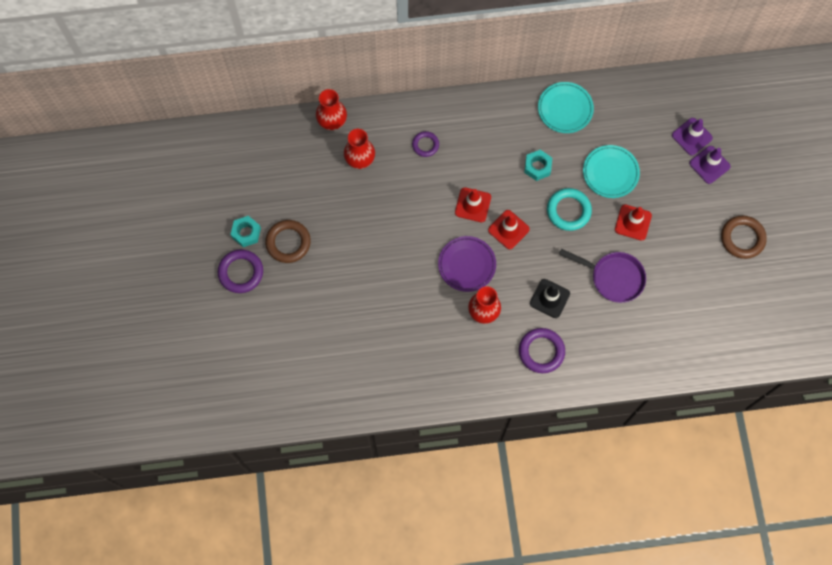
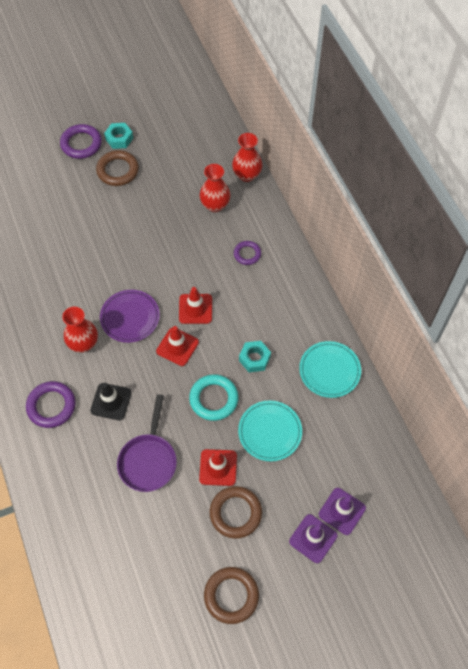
camera: 75 degrees right, 10 degrees down
(676, 218) = (235, 513): none -> brown ring

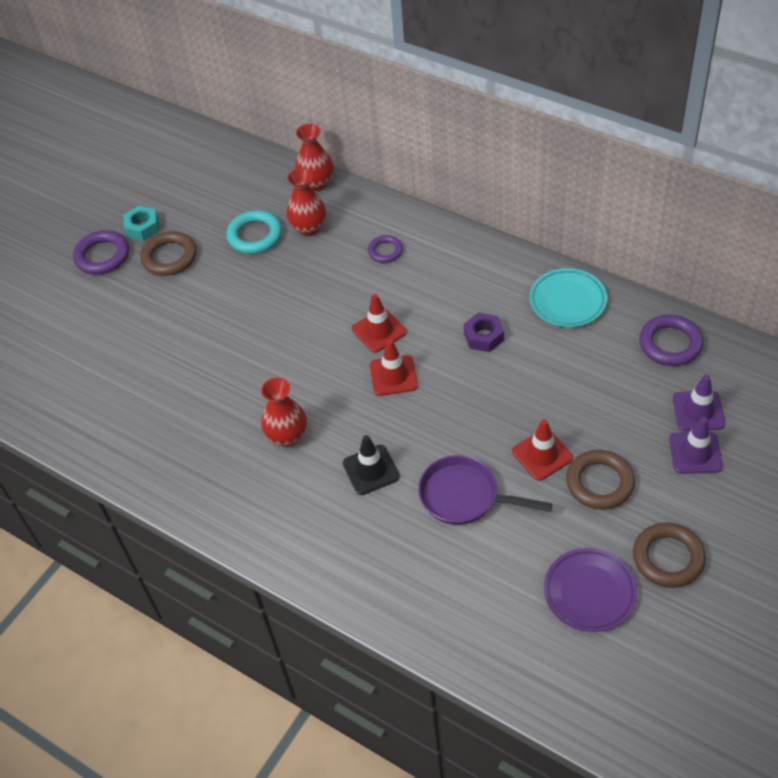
camera: 30 degrees left, 10 degrees down
(51, 406) = (308, 517): purple ring -> purple ring (670, 344)
(130, 318) = (316, 381): purple plate -> purple plate (589, 592)
(148, 460) = (464, 496): purple pan -> purple pan turned 135 degrees clockwise
(214, 399) = (477, 398): turquoise ring -> turquoise ring (255, 236)
(254, 358) = (483, 336): turquoise nut -> purple nut
(270, 432) = (562, 390): turquoise plate -> none

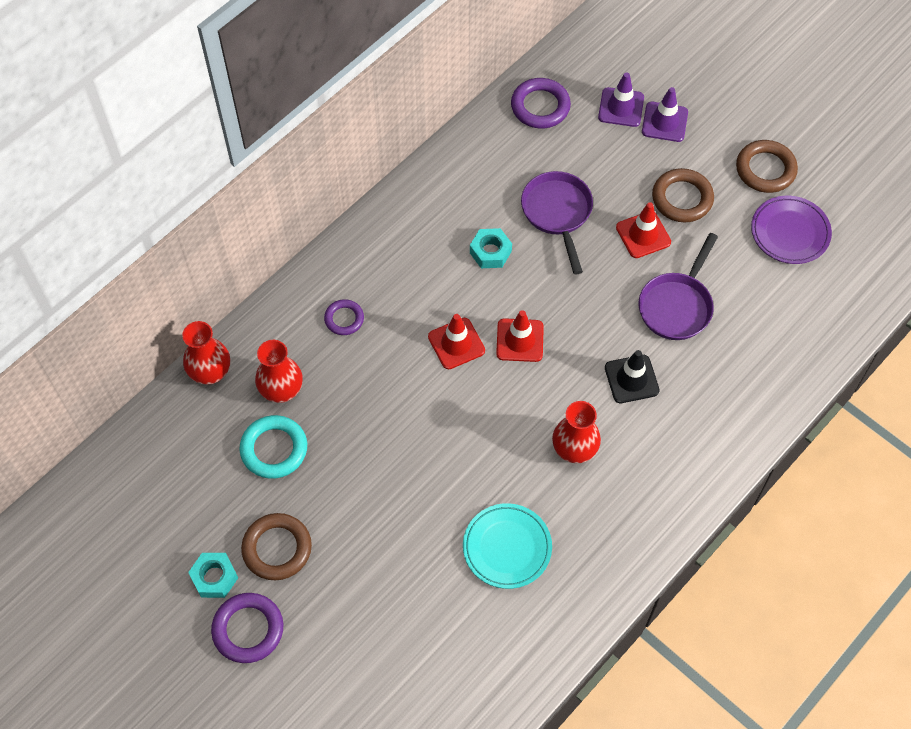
camera: 85 degrees left, 10 degrees up
(483, 336) = (490, 252): purple nut -> turquoise nut
(545, 380) = (557, 213): none -> purple pan
(567, 301) = (465, 172): turquoise plate -> turquoise plate (507, 547)

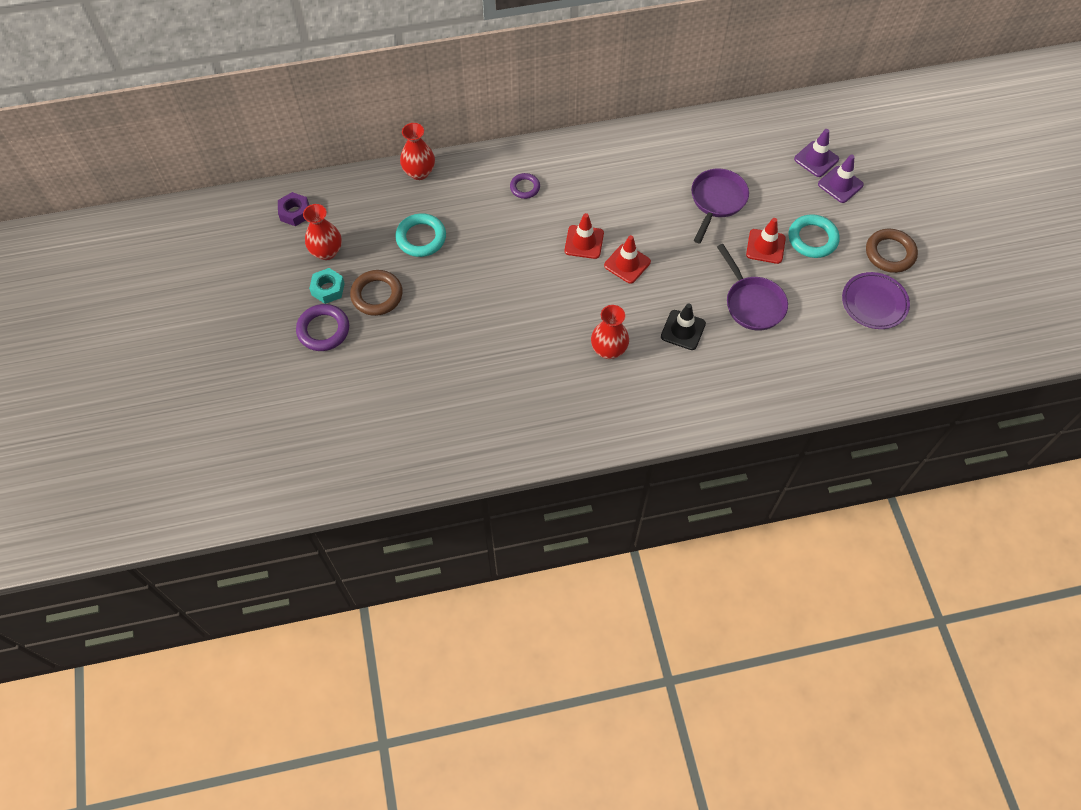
camera: 35 degrees right, 0 degrees up
(100, 510) = (295, 212): none -> purple nut
(281, 390) = (453, 207): red vase -> red vase (326, 252)
(490, 252) = (651, 200): turquoise nut -> none
(507, 547) = (516, 381): turquoise plate -> none
(540, 106) = (759, 129): purple ring -> none
(677, 306) = (752, 303): purple pan -> purple pan turned 90 degrees counterclockwise
(682, 198) = (812, 239): brown ring -> turquoise ring

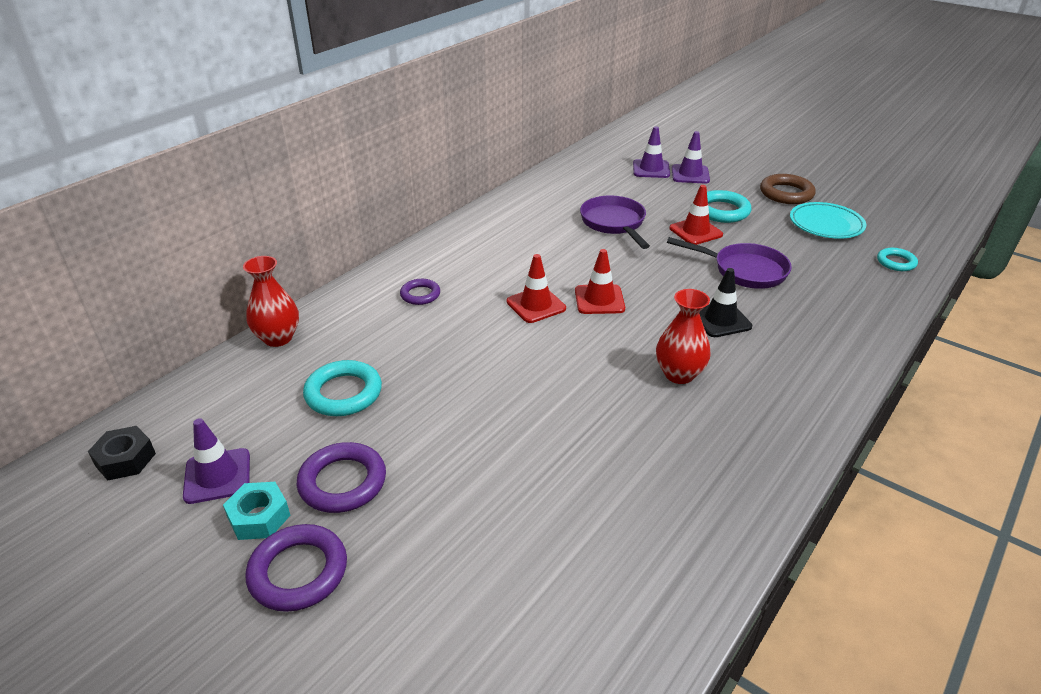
camera: 40 degrees left, 25 degrees down
(295, 212) = (125, 459): purple nut -> black nut
(326, 252) = (217, 476): red vase -> purple traffic cone
(377, 295) = (342, 482): brown ring -> purple ring
(873, 369) = (896, 262): none -> turquoise ring
(874, 303) = (826, 224): purple plate -> turquoise plate

